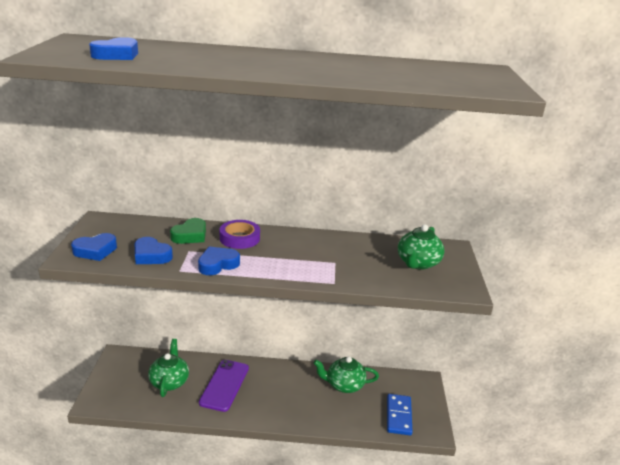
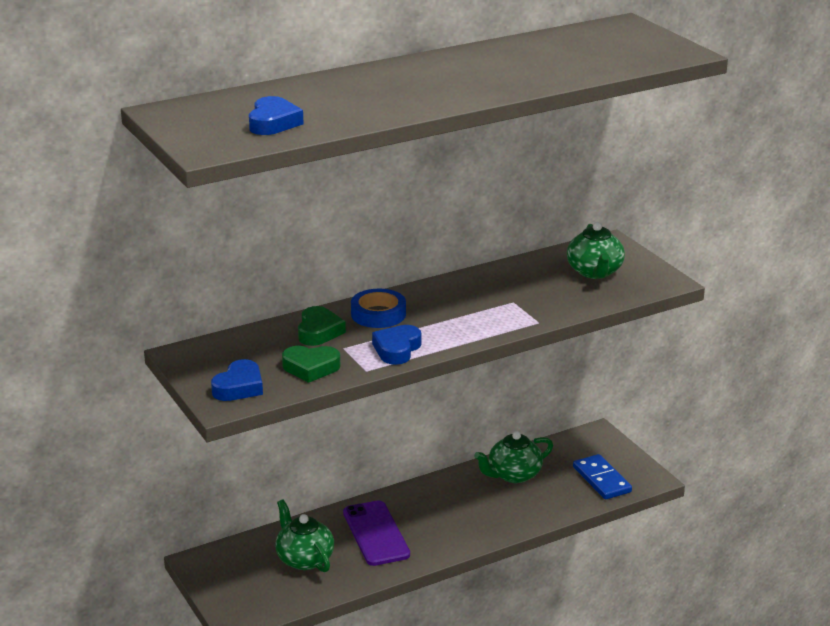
camera: 30 degrees left, 0 degrees up
(151, 255) = (311, 368): blue heart -> green heart
(239, 238) = (378, 314): purple tape -> blue tape

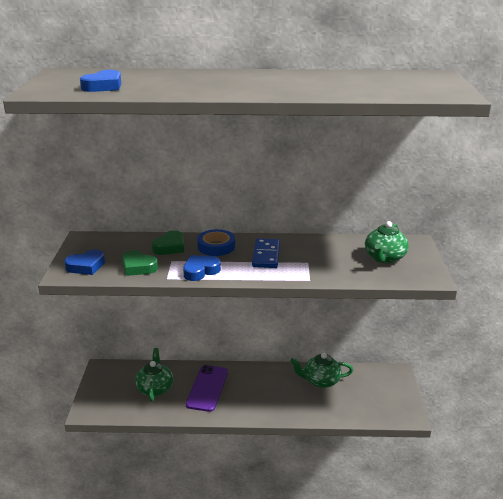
camera: 30 degrees right, 0 degrees up
(601, 480) = (375, 405): blue domino -> blue domino (266, 255)

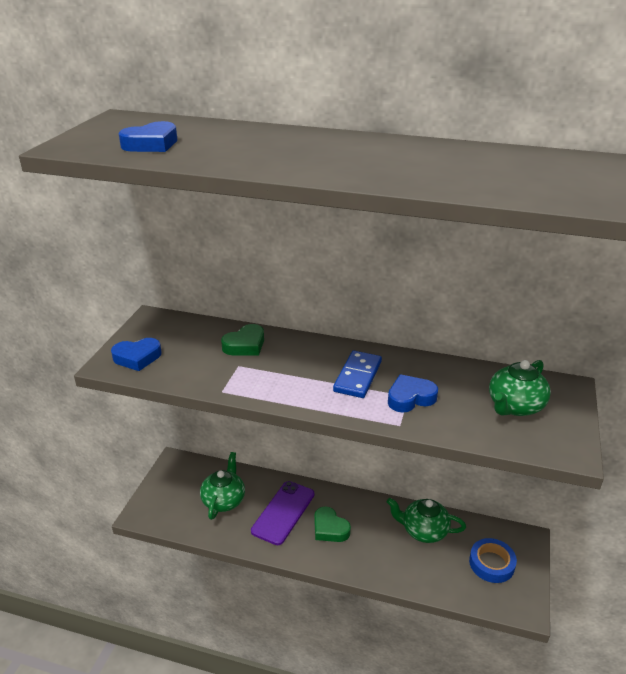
camera: 15 degrees right, 5 degrees up
(138, 267) = (195, 369): green heart -> green heart (330, 528)
(200, 271) = (267, 387): blue heart -> blue heart (410, 398)
(216, 246) = (300, 353): blue tape -> blue tape (491, 563)

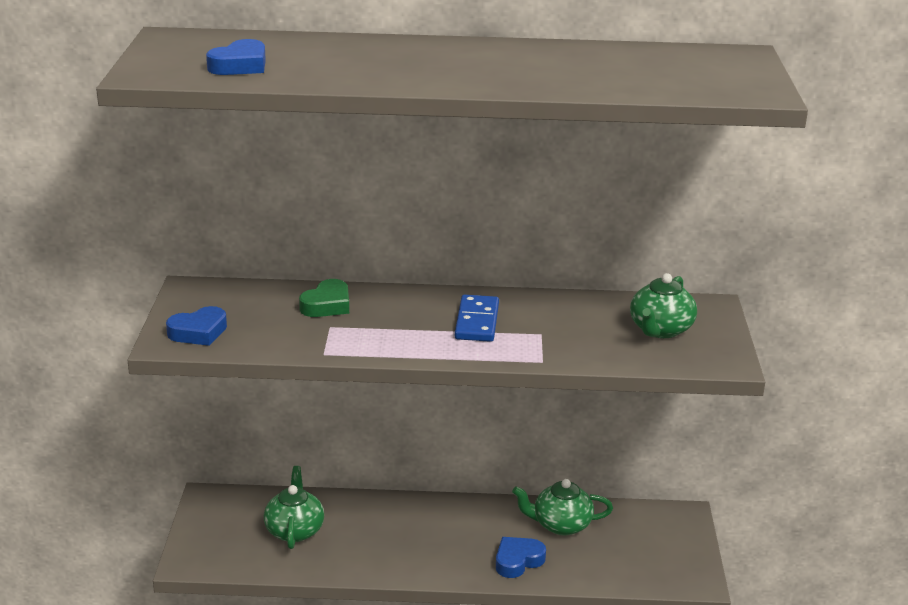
camera: 15 degrees left, 5 degrees down
(283, 512) = (378, 532): purple phone -> none
(330, 528) = (444, 540): green heart -> none
(410, 398) = (544, 335): blue heart -> blue heart (518, 561)
(491, 563) = (650, 545): blue tape -> none

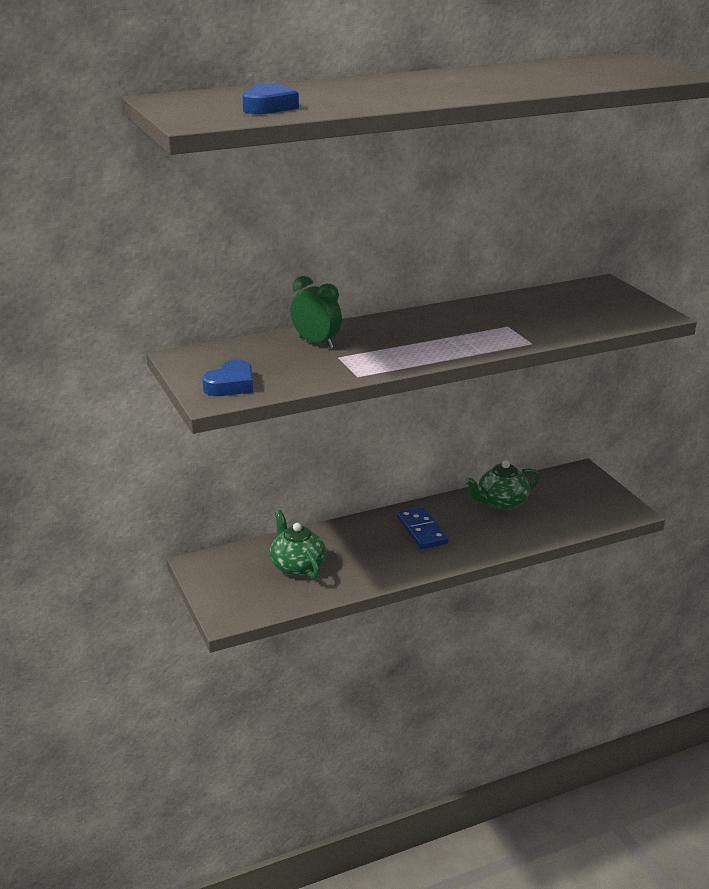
camera: 25 degrees left, 0 degrees up
(327, 305) = (316, 343): green heart -> green clock
(476, 322) = (449, 329): blue domino -> blue domino (421, 531)
(518, 561) = (493, 536): blue heart -> none
(660, 330) = (588, 305): green teapot -> none

